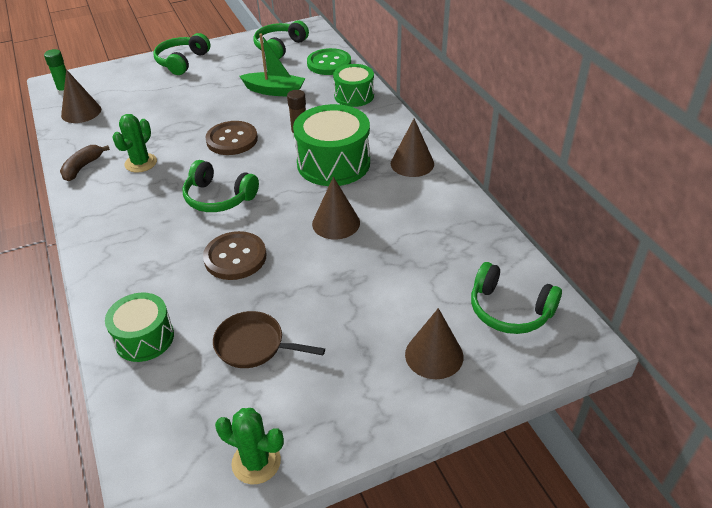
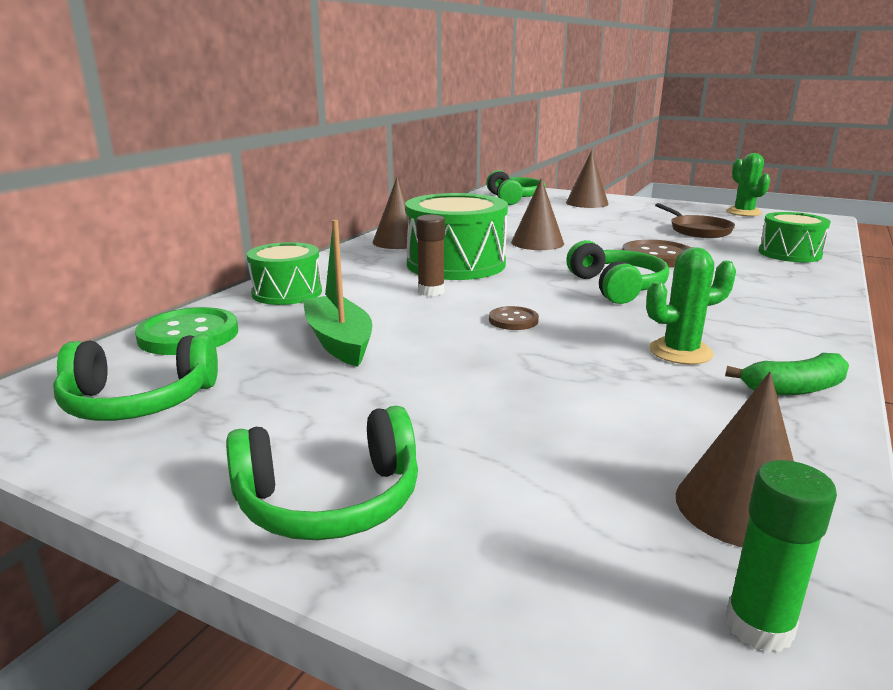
camera: 130 degrees left, 20 degrees down
(82, 167) = (794, 388): brown banana -> green banana
(232, 140) = (513, 320): brown button -> brown button, size x0.54

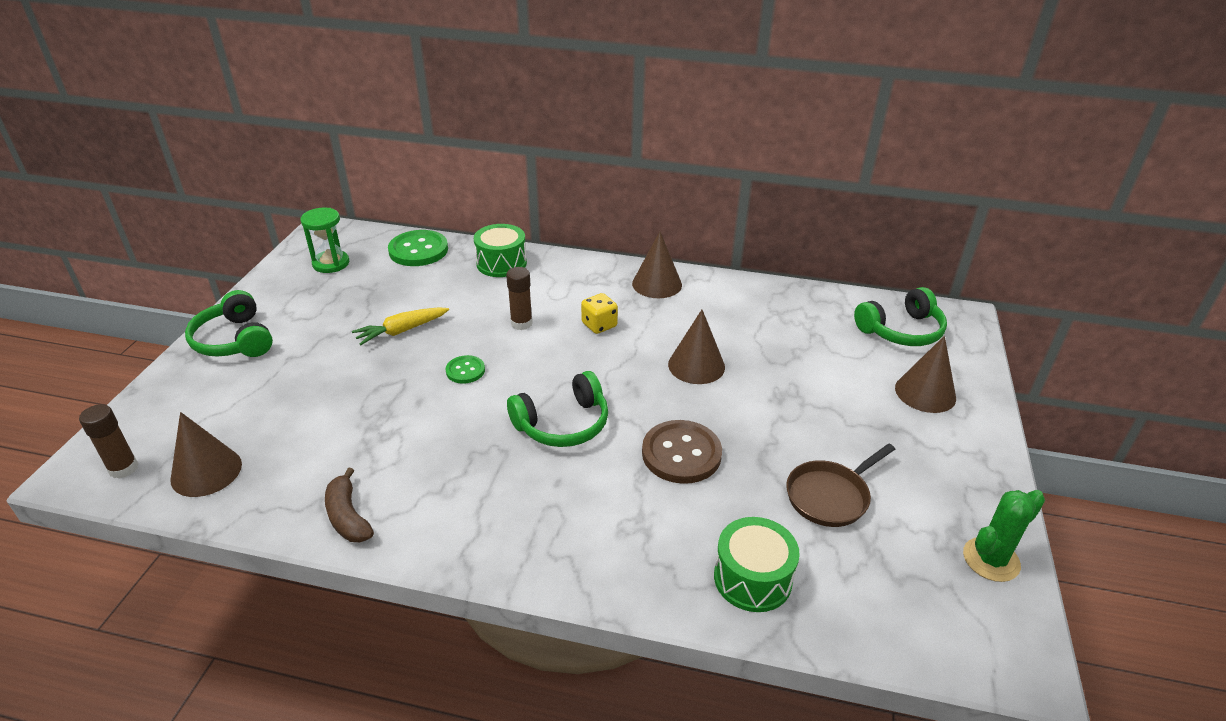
camera: 75 degrees right, 15 degrees up
(138, 402) = (331, 263): green headphones -> green hourglass
(339, 341) = (414, 304): green boat -> none
(404, 351) = (402, 331): none -> yellow carrot
(456, 264) = (599, 325): green drum -> yellow dice
(513, 320) = (465, 371): brown button -> green button
(680, 352) = (412, 459): green cactus -> none
(759, 626) = (123, 468): green glue stick -> brown glue stick
(794, 388) = (348, 516): green banana -> brown banana

